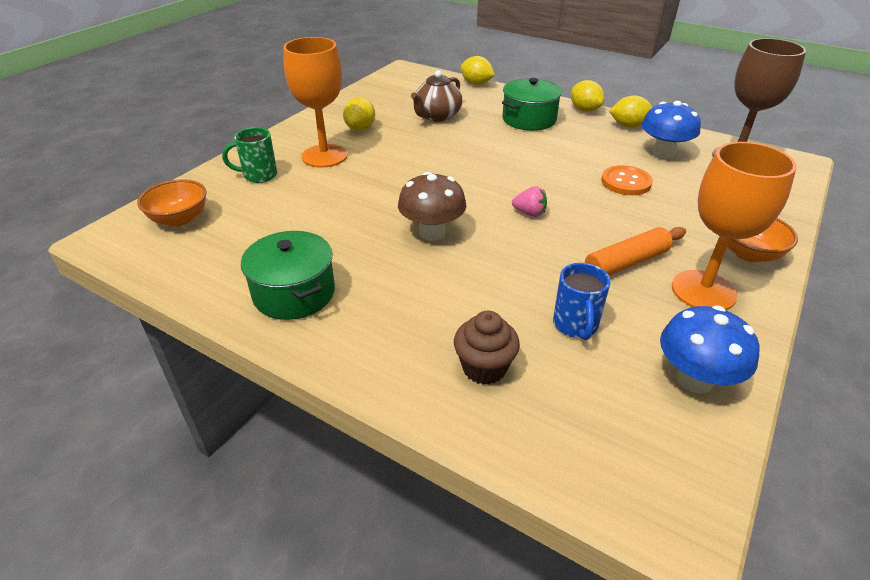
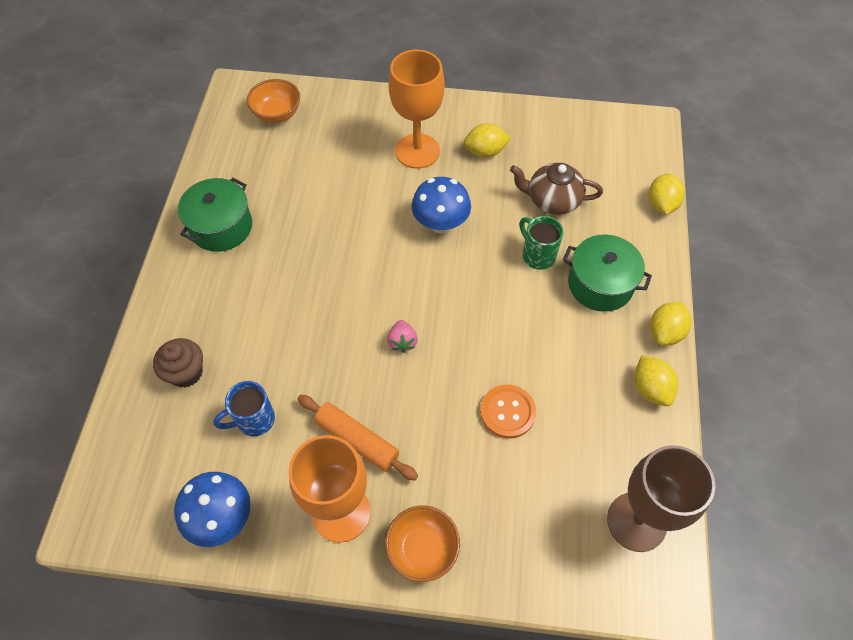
camera: 65 degrees right, 20 degrees up
(259, 175) = (360, 125): green mug -> green mug (537, 255)
(432, 232) = (335, 279): brown mushroom -> none
(663, 153) = (599, 438): blue mushroom -> blue mushroom (440, 223)

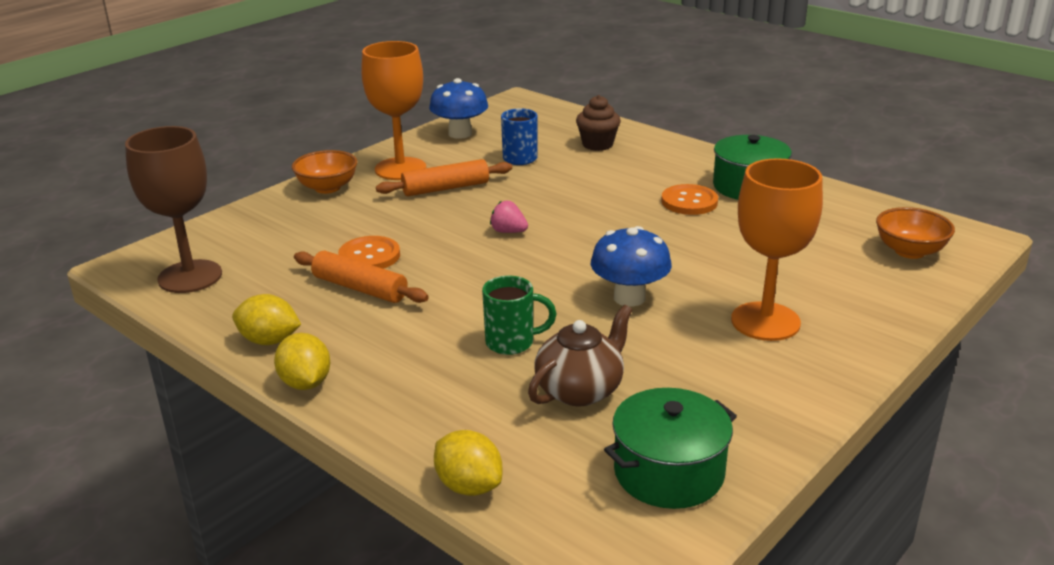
camera: 125 degrees right, 30 degrees down
(273, 252) = (689, 202): none -> orange button
(485, 152) = (719, 372): yellow lemon -> none
(552, 383) = (360, 288): none -> orange rolling pin
(600, 284) = (420, 368): green pot -> green pot (668, 472)

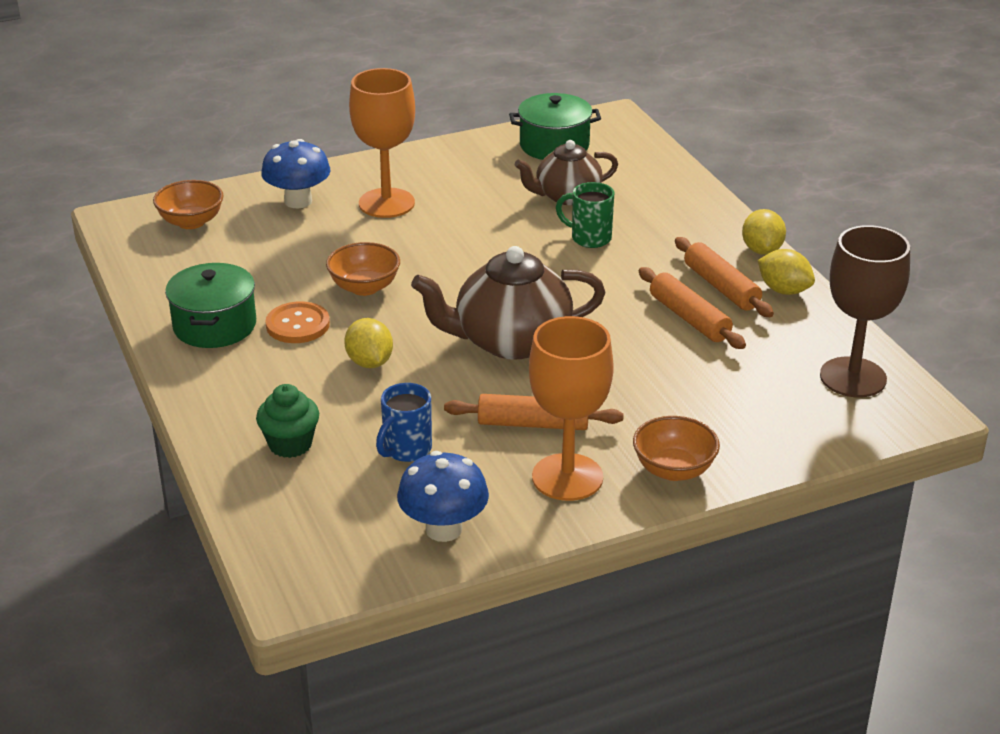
camera: 155 degrees left, 5 degrees up
(339, 326) = (721, 287): none -> orange rolling pin
(369, 256) = (665, 351): orange button -> none
(469, 486) = (677, 167): yellow lemon -> yellow lemon (369, 362)
(508, 232) = (510, 341): pink strawberry -> brown teapot
(597, 144) = (290, 444): brown cupcake -> green cupcake
(629, 298) = (466, 247): blue mushroom -> blue mushroom (298, 201)
(676, 239) = (364, 287): none -> orange bowl

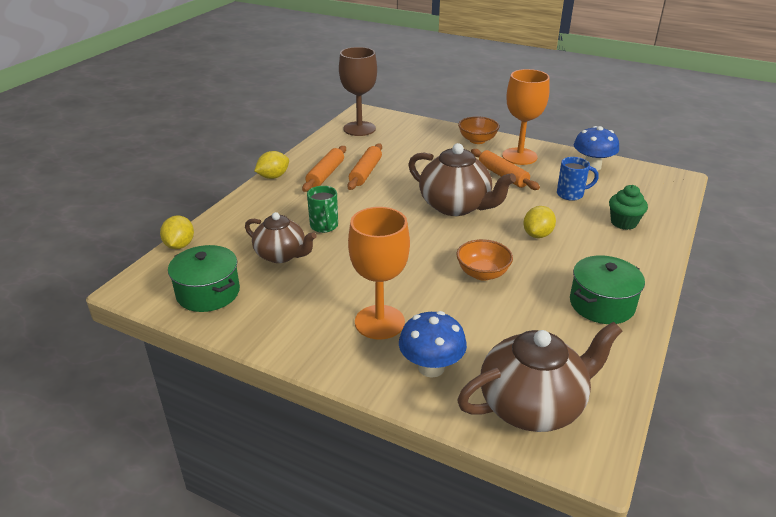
camera: 130 degrees left, 0 degrees up
(191, 222) = (532, 405): orange bowl -> brown teapot
(298, 325) = (550, 275): orange button -> none
(784, 290) = (307, 160): yellow lemon -> yellow lemon (180, 245)

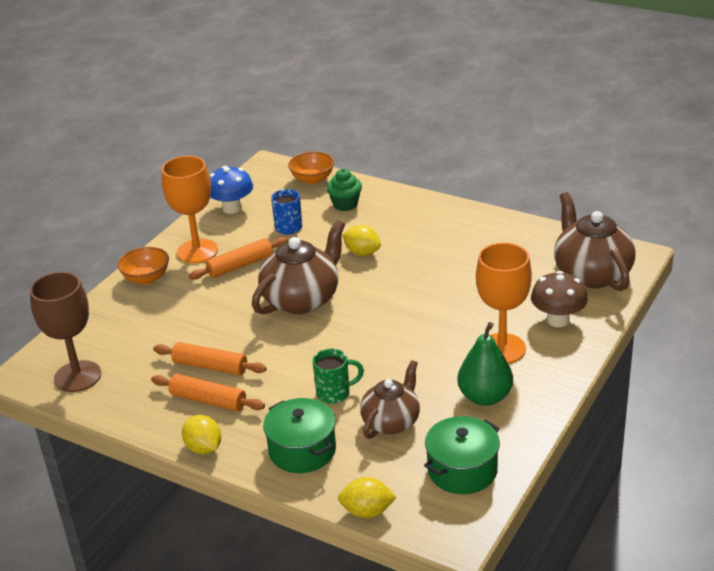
camera: 85 degrees left, 0 degrees up
(304, 308) = (485, 397): none -> green pear
(431, 367) = (558, 320): blue mushroom -> brown mushroom
(482, 273) = (426, 288): orange bowl -> orange bowl (312, 179)
(601, 304) = (469, 231): green pot -> green pot (302, 450)

